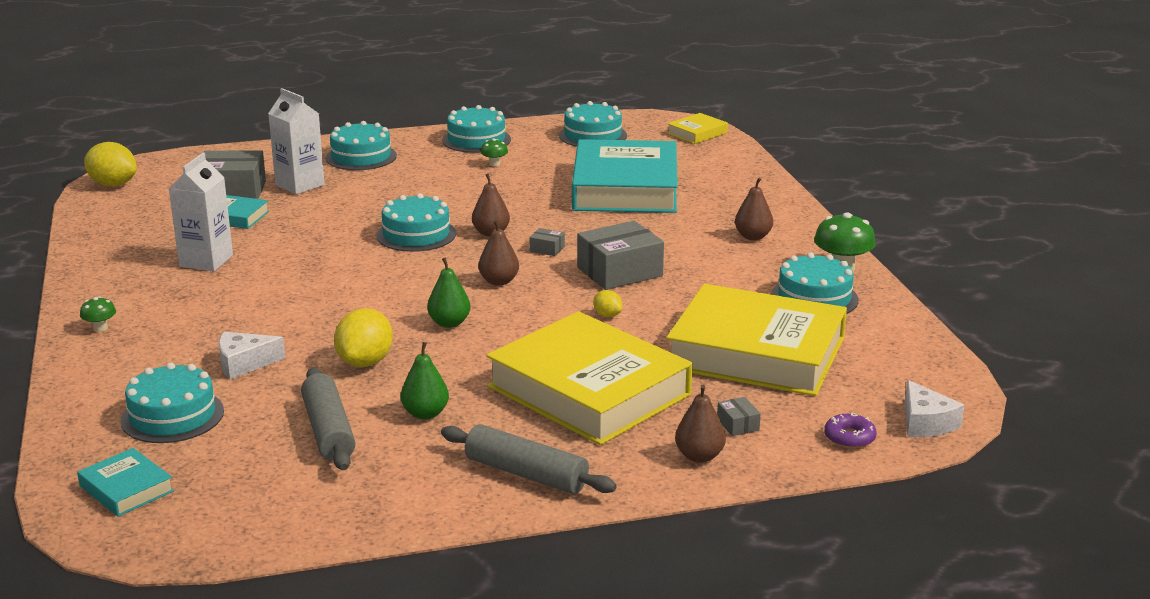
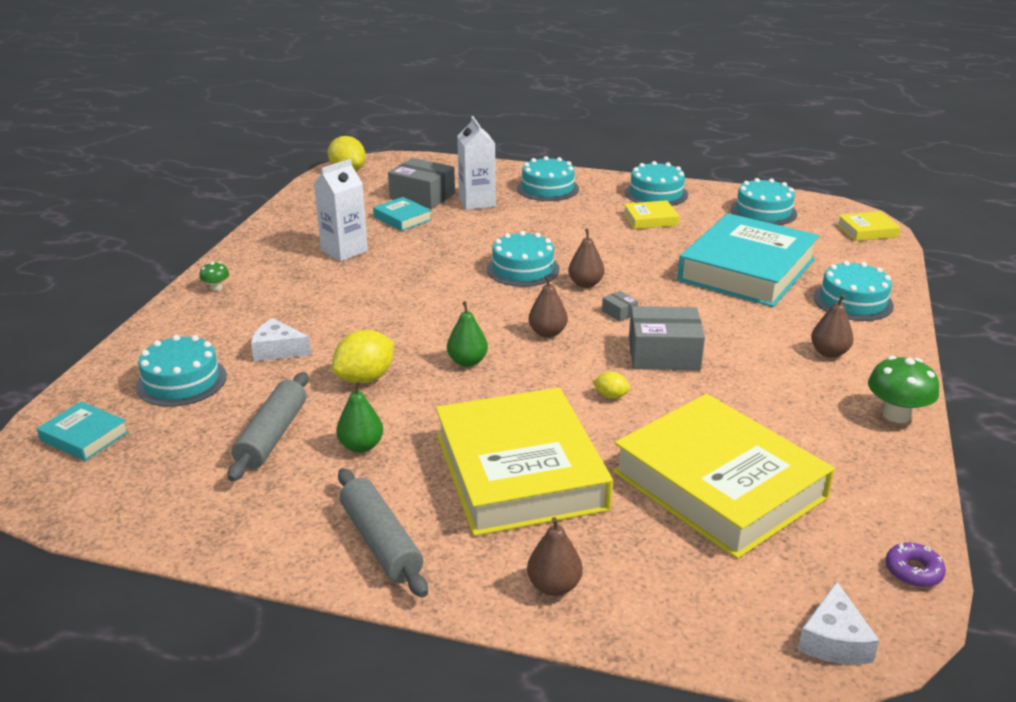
camera: 30 degrees right, 5 degrees up
(126, 488) = (84, 436): turquoise book -> turquoise book turned 45 degrees counterclockwise
(494, 164) = (650, 219): green mushroom -> yellow book
(607, 315) = (611, 396): yellow lemon -> yellow lemon turned 60 degrees counterclockwise
(738, 424) = (625, 563): grey box -> none
(814, 298) = (835, 440): turquoise cake -> turquoise cake (853, 301)
(849, 438) = (729, 625): purple donut -> purple donut (913, 571)

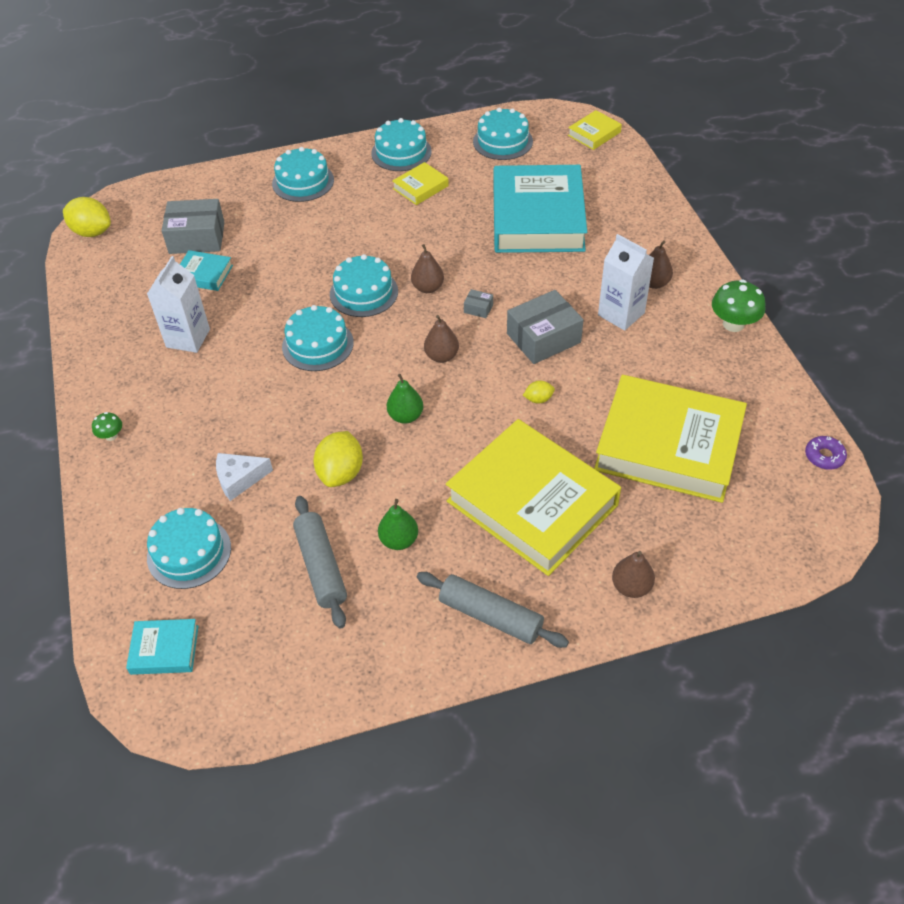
camera: 30 degrees left, 20 degrees up
(477, 202) = (254, 225): white carton -> white carton (621, 314)
(834, 640) = (815, 534): white cheese -> none
(853, 301) = (635, 220): turquoise cake -> turquoise cake (317, 344)

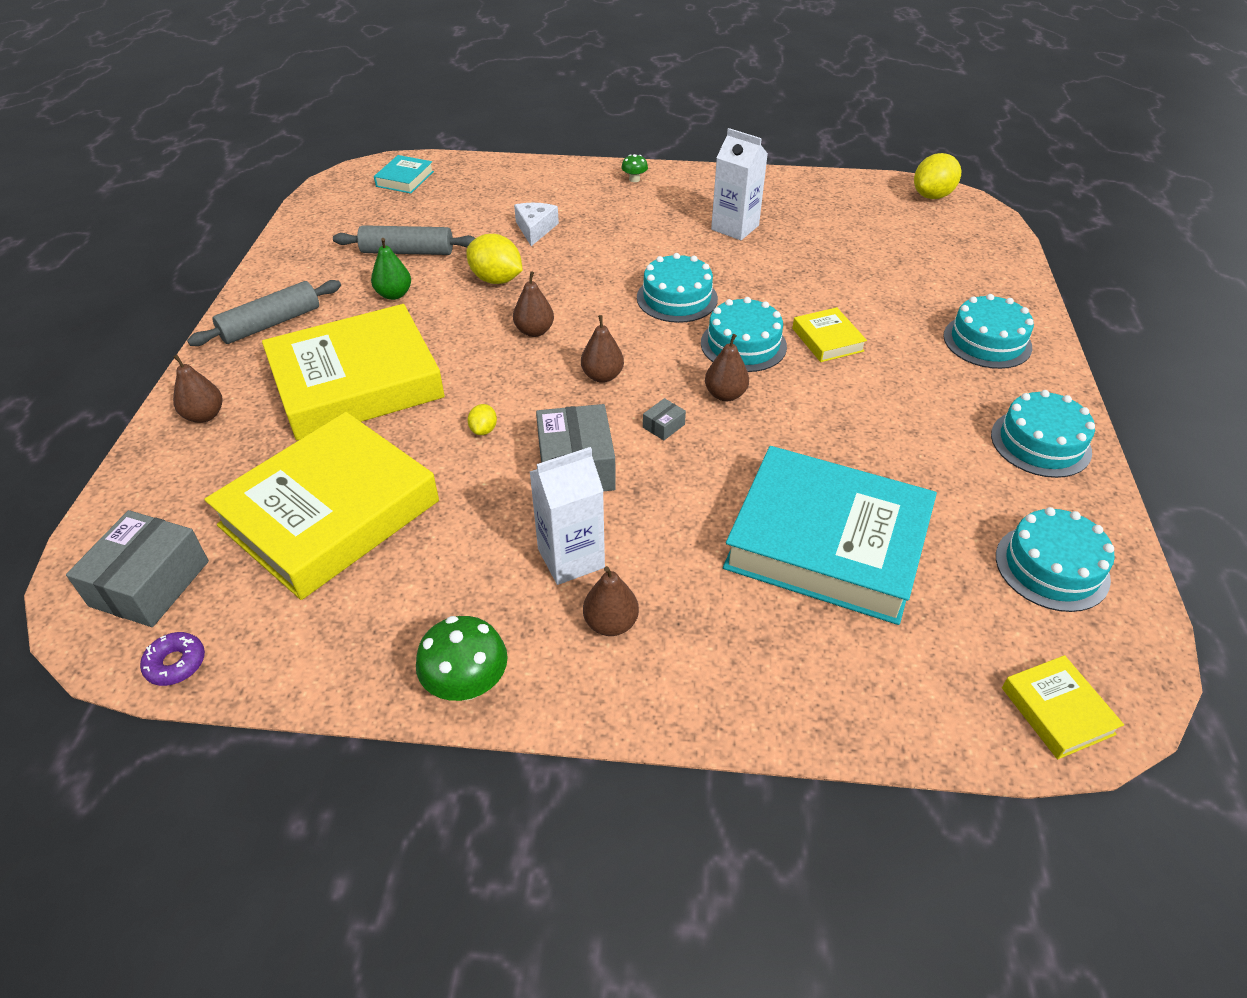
camera: 110 degrees right, 5 degrees down
(189, 552) = (480, 198): turquoise cake -> none
(197, 238) = (897, 252): grey box -> grey box (149, 583)
(204, 274) = (830, 248): turquoise book -> none
(405, 416) = (534, 331): green pear -> brown pear
(420, 187) = (944, 441): yellow book -> yellow book (827, 340)

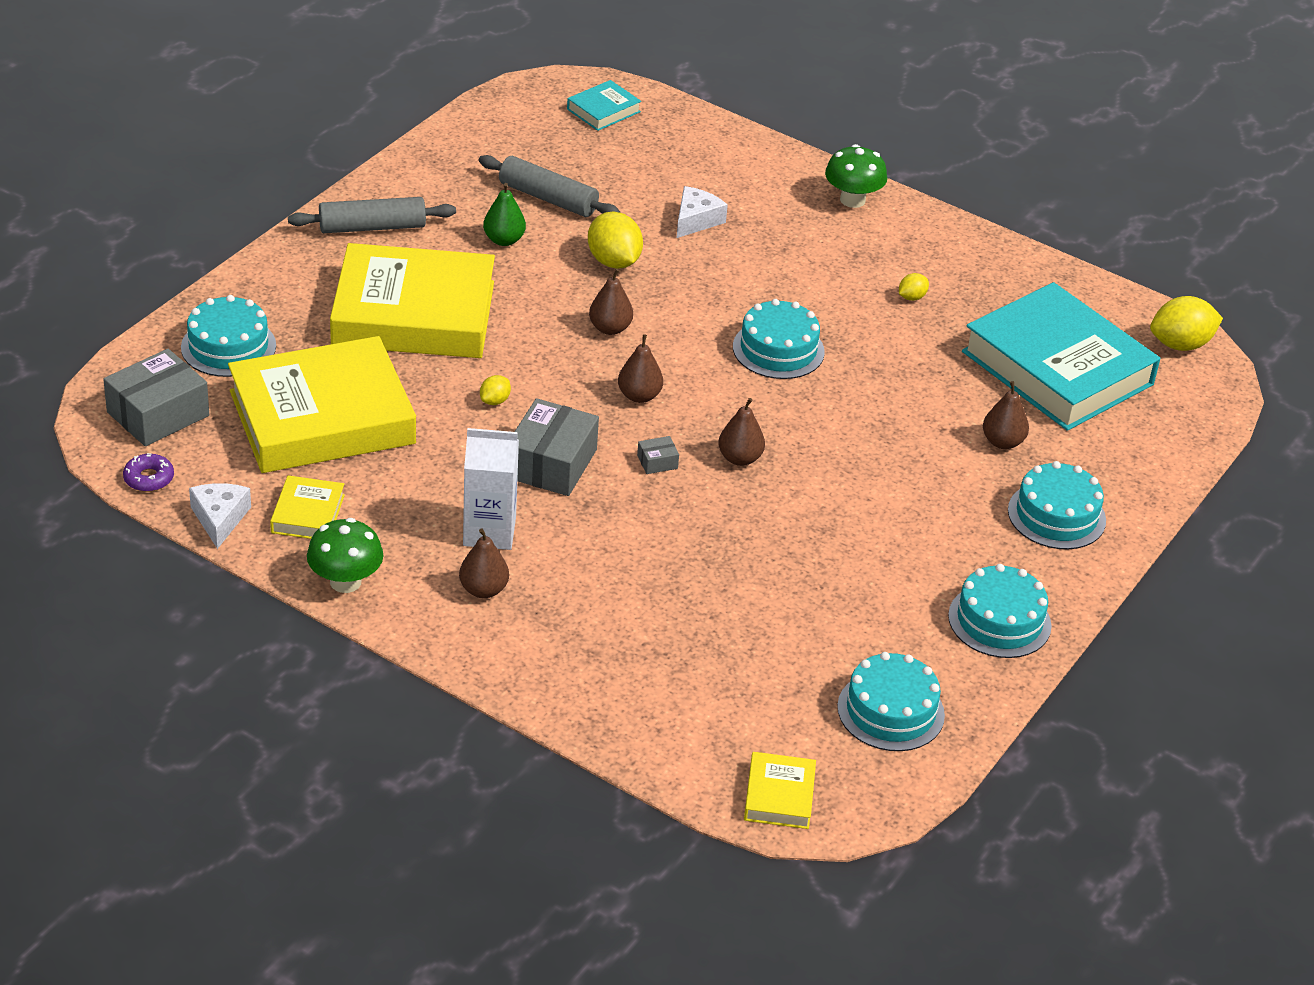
camera: 25 degrees right, 5 degrees down
(204, 415) = (268, 293): brown pear -> brown pear (1002, 442)
(284, 674) = (220, 518): none -> white cheese
(634, 179) = (852, 200): green mushroom -> green mushroom, size x1.88
(735, 227) = (911, 297): white carton -> yellow lemon
(743, 344) = (802, 420): turquoise cake -> turquoise cake (228, 346)
(827, 340) = (891, 449): yellow book -> yellow book (308, 514)
(827, 543) = (713, 611): turquoise book -> turquoise book (1057, 368)

